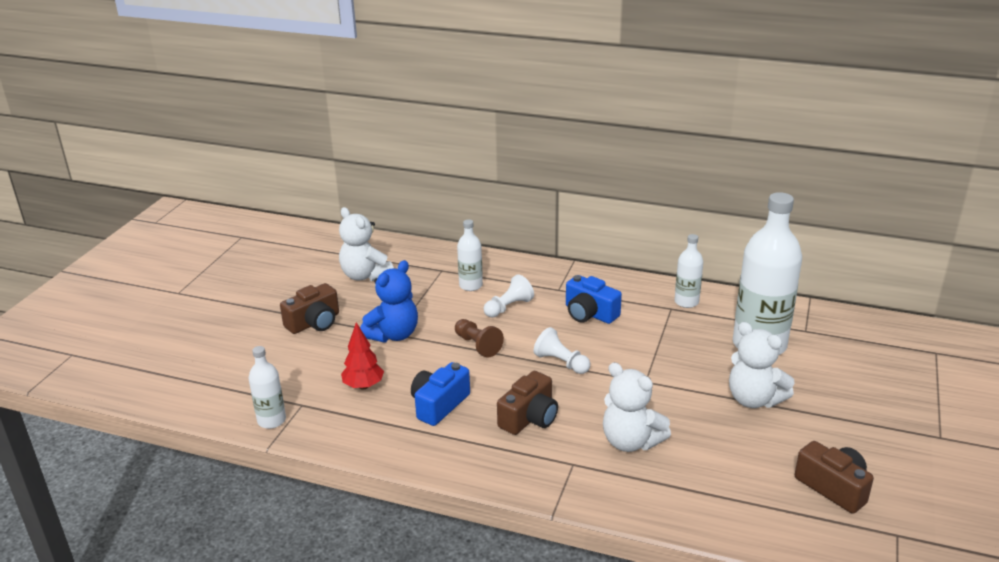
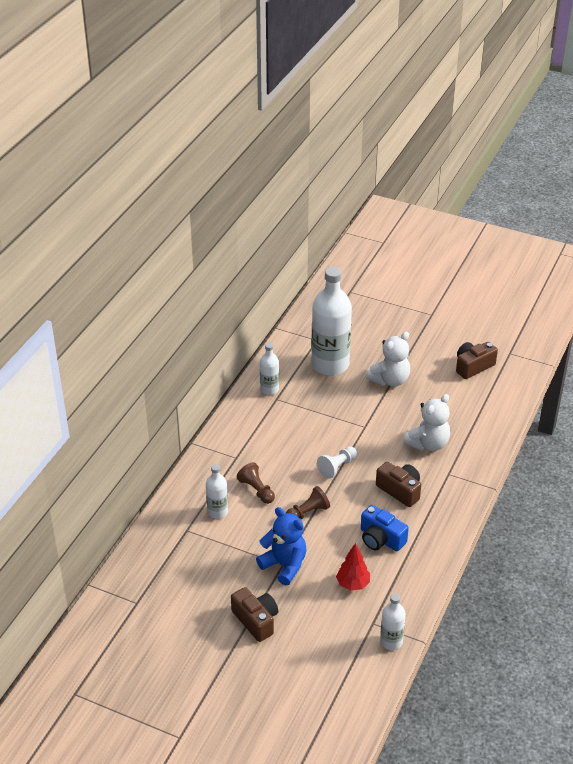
camera: 85 degrees left, 10 degrees up
(365, 275) = (182, 585): white teddy bear -> none
(508, 307) = (256, 490): white pawn -> brown pawn
(589, 313) = (275, 444): blue camera -> none

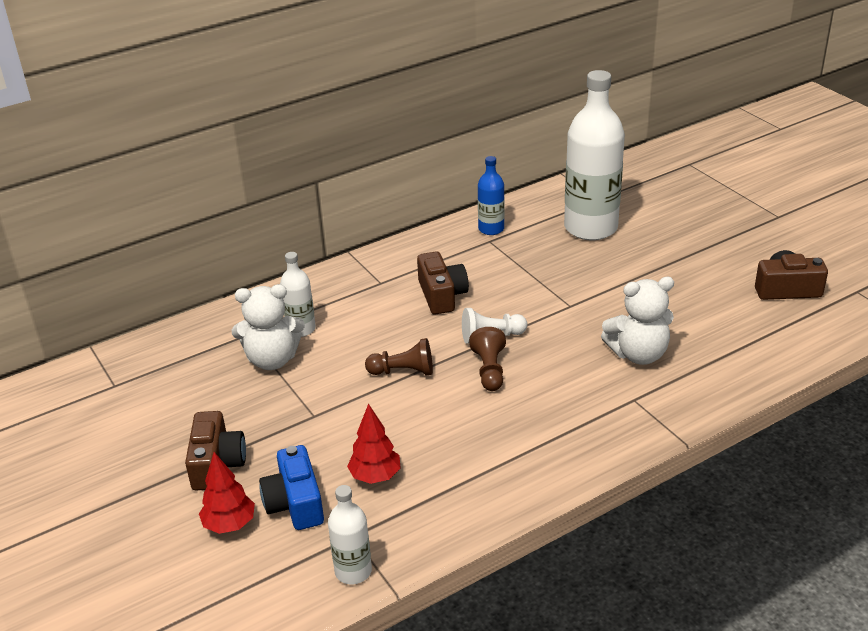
camera: 35 degrees right, 5 degrees down
(256, 490) = (369, 324): brown pawn -> brown pawn (489, 370)
(269, 389) = (491, 229): white bottle -> blue bottle
(284, 565) = (315, 417): blue teddy bear -> none
(300, 650) = (230, 524): none -> red tree
(381, 539) = (465, 439): blue camera -> blue camera (295, 503)
(390, 380) = (653, 267): white teddy bear -> white teddy bear (272, 359)
(400, 490) = (547, 393): brown camera -> brown camera (442, 295)

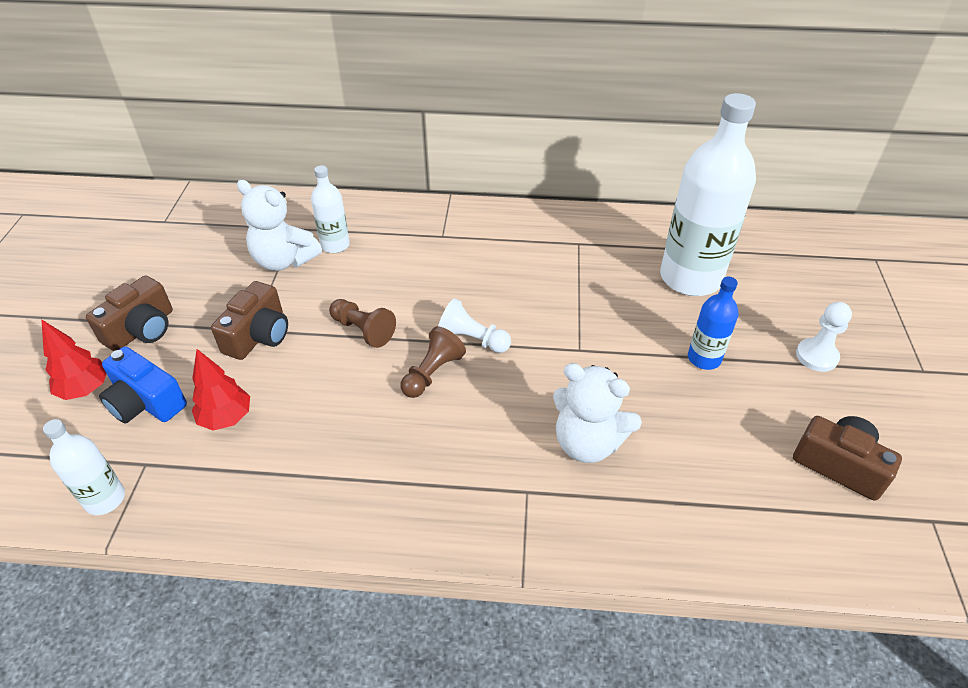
camera: 35 degrees right, 10 degrees up
(295, 503) = (146, 402): blue camera -> blue camera turned 75 degrees counterclockwise
(442, 295) = (477, 275): brown camera -> brown camera (258, 335)
(491, 229) = (593, 232): blue bottle -> blue bottle (704, 358)
(715, 237) = (816, 356): none -> white pawn

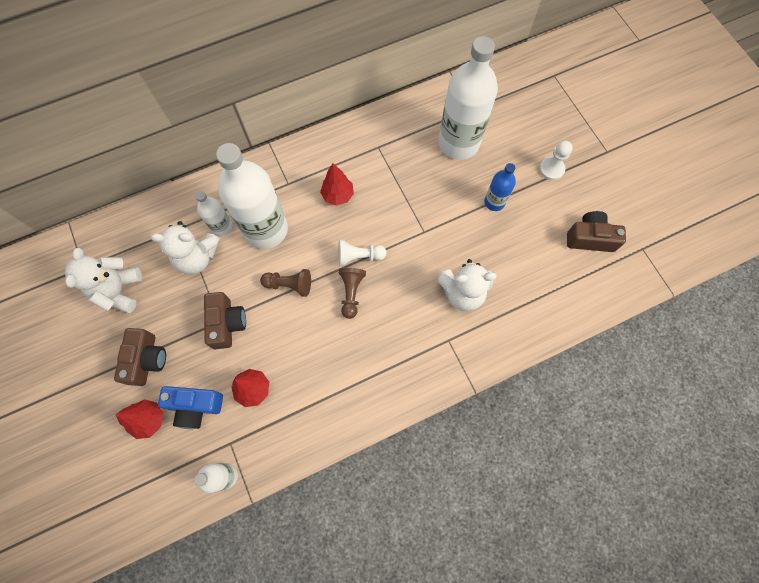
camera: 30 degrees left, 25 degrees up
(177, 255) = (119, 291): none -> white teddy bear
(381, 267) = (266, 230): none -> white bottle
(493, 269) = (338, 195): none -> red tree

